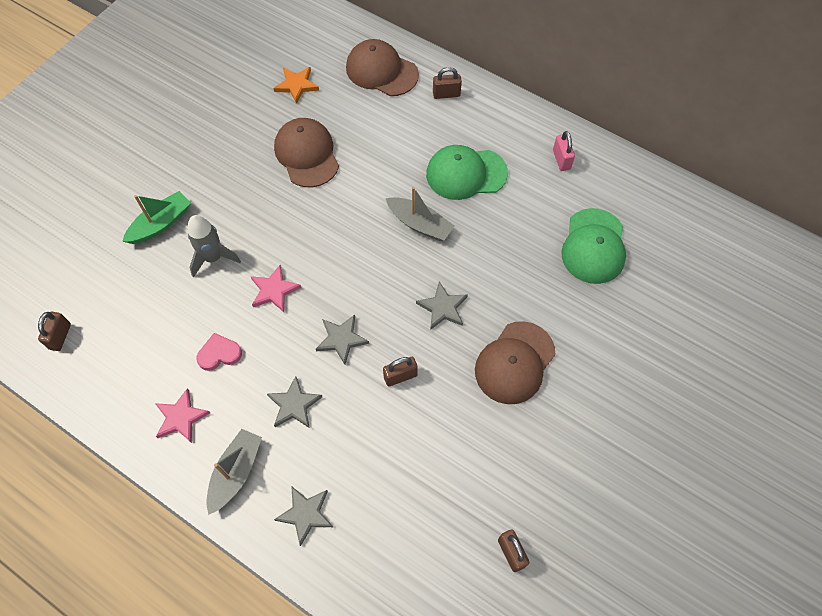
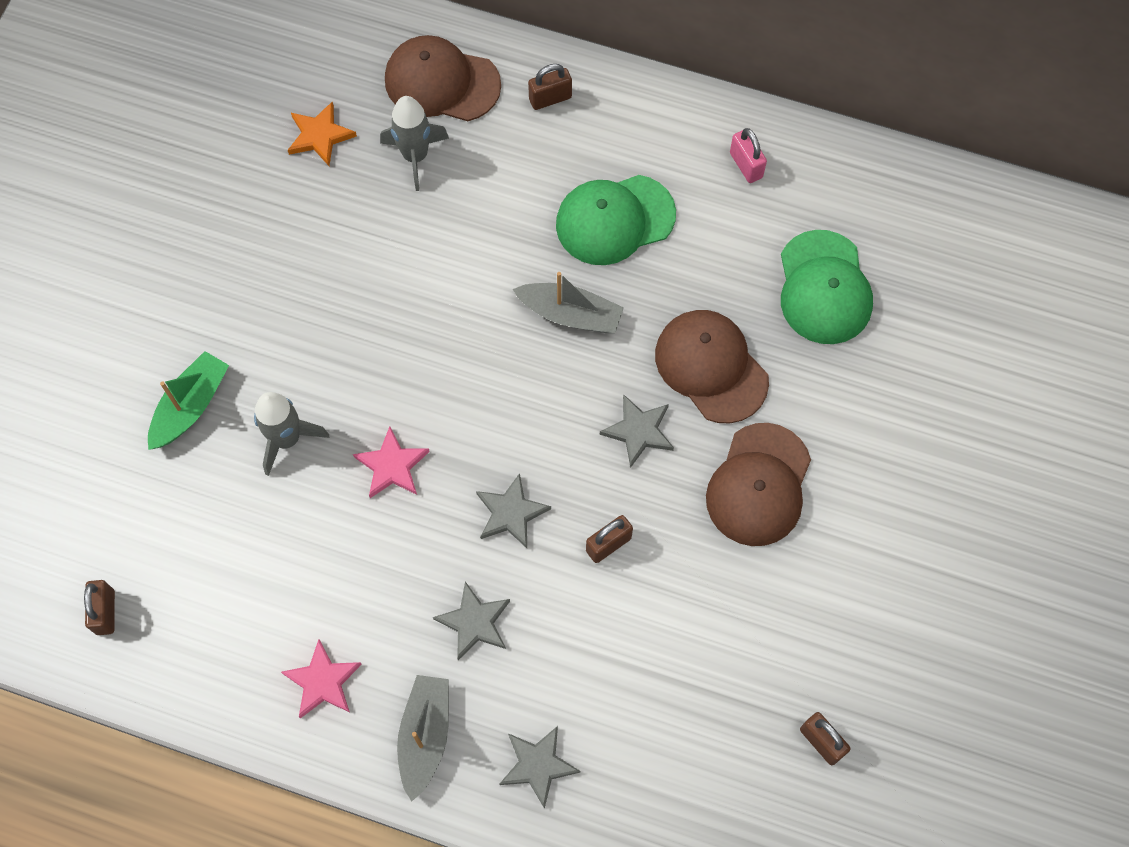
camera: 15 degrees left, 5 degrees up
(219, 354) = (345, 578): pink heart -> none
(307, 154) = (371, 245): brown cap -> brown cap (711, 367)
(351, 109) = (415, 156): none -> grey rocket

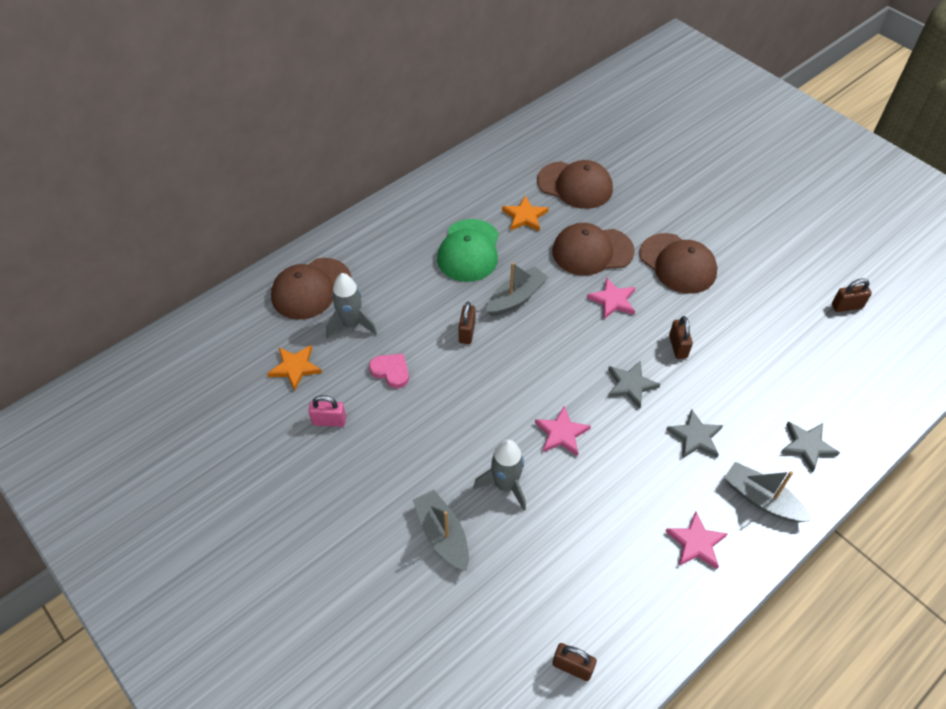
camera: 60 degrees left, 15 degrees down
(191, 406) = (442, 535): green boat -> grey boat
(373, 236) = (391, 371): none -> pink heart
(550, 98) = (366, 244): brown padlock -> brown padlock (467, 332)
(639, 431) = (612, 300): grey star -> pink star
(720, 254) = (525, 216): none -> orange star
(746, 165) = (477, 182): pink padlock -> pink padlock (329, 421)
(824, 288) = (575, 185): green cap -> brown cap

